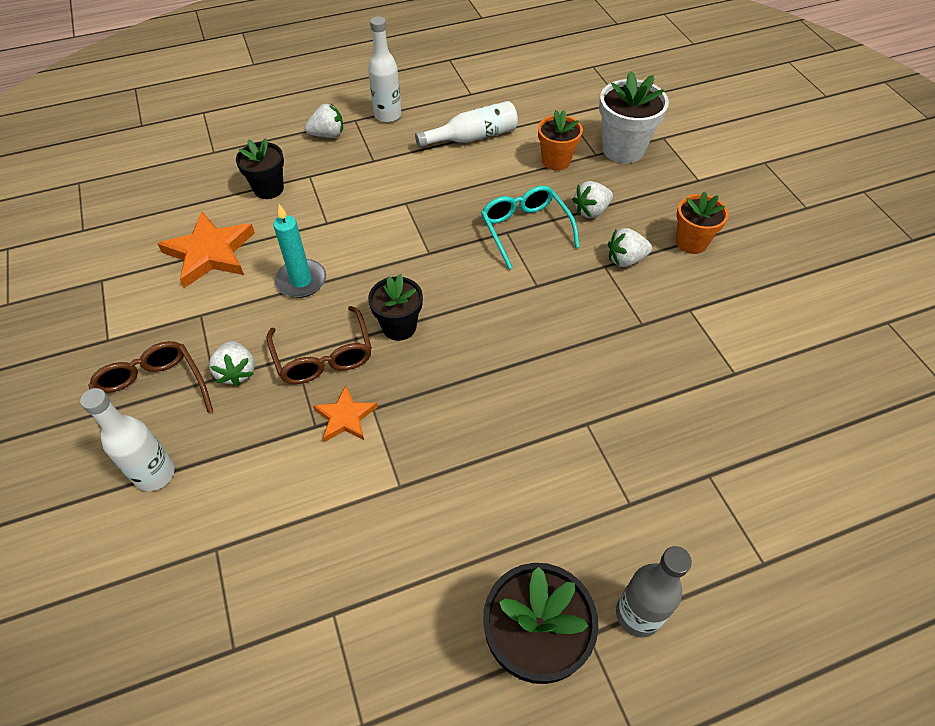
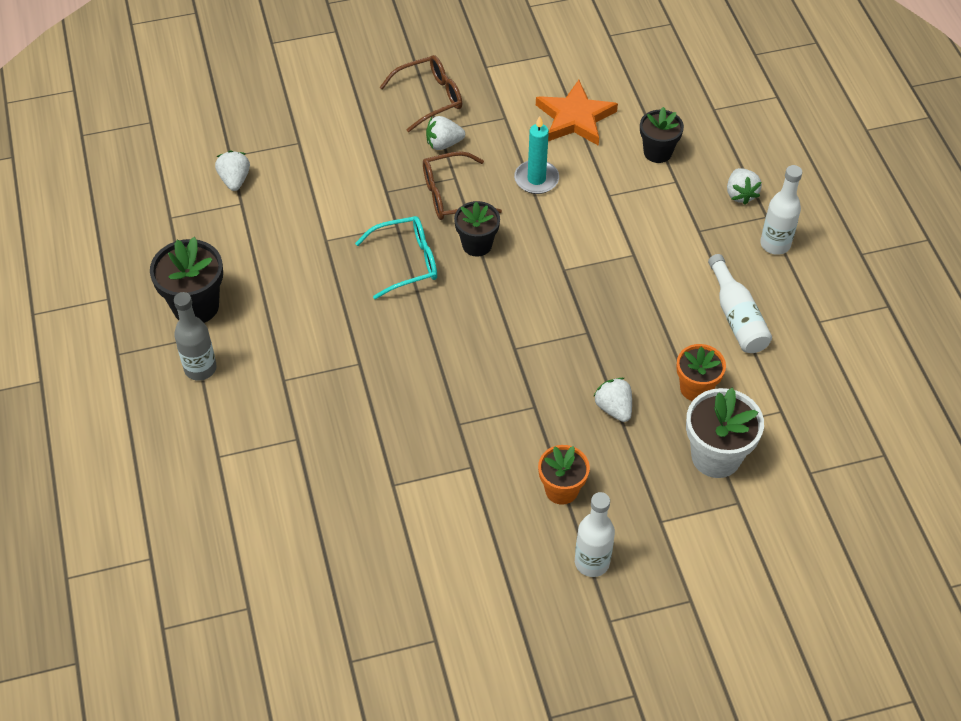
camera: 95 degrees right, 0 degrees up
(155, 474) = (361, 107): white bottle -> white bottle (592, 562)
(345, 417) = (391, 209): orange star -> none
(525, 229) = (590, 347): turquoise glasses -> turquoise glasses (406, 262)
(625, 259) = (541, 426): white strawberry -> white strawberry (235, 180)

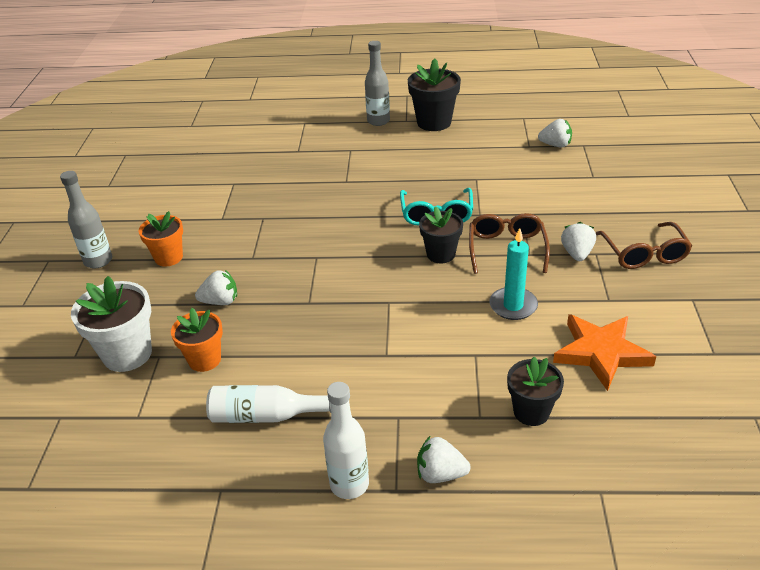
camera: 110 degrees right, 15 degrees down
(592, 562) = (98, 261): white bottle -> grey bottle

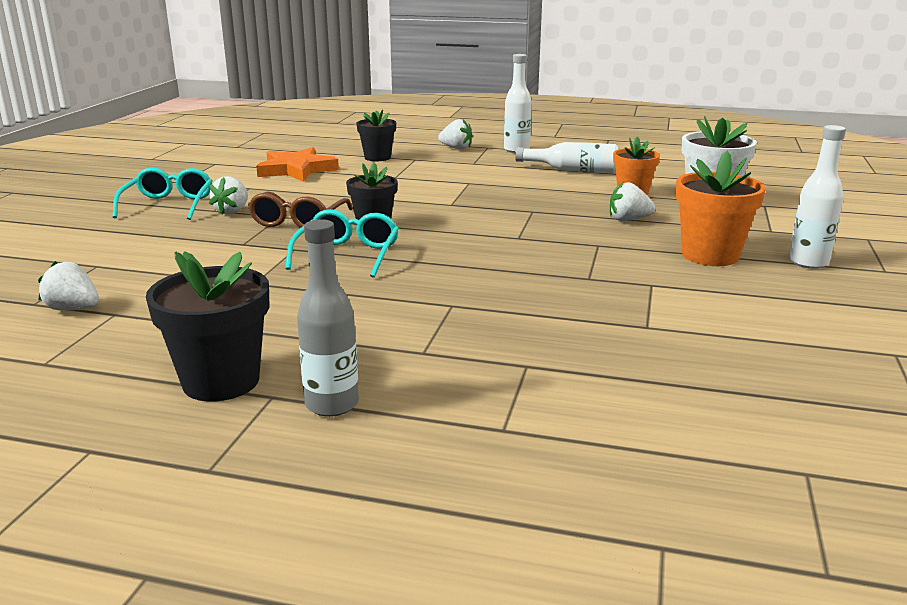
camera: 170 degrees left, 15 degrees down
(98, 261) = (808, 262): grey bottle -> white bottle
(168, 257) = (710, 255): orange flower pot -> orange flower pot, size x1.51
(513, 306) = (337, 192): turquoise candle -> none
(644, 254) = (169, 205): brown glasses -> turquoise glasses

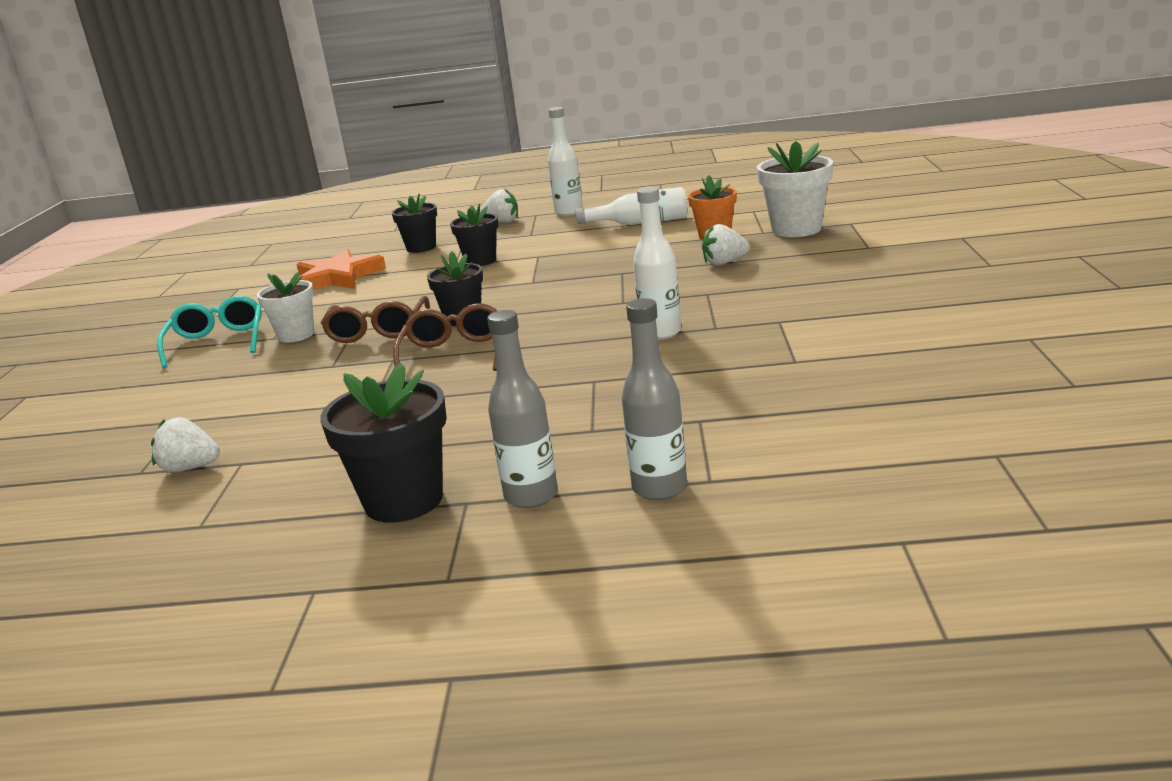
camera: 10 degrees left, 0 degrees up
(232, 211) = (296, 335): white strawberry -> white flower pot
(347, 254) = (454, 354): turquoise glasses -> brown glasses
(418, 178) = (480, 261): none -> black flower pot
(452, 425) = (659, 488): none -> grey bottle
(710, 255) = (821, 282): orange flower pot -> none
(808, 262) = (917, 271): white bottle -> white bottle (661, 332)

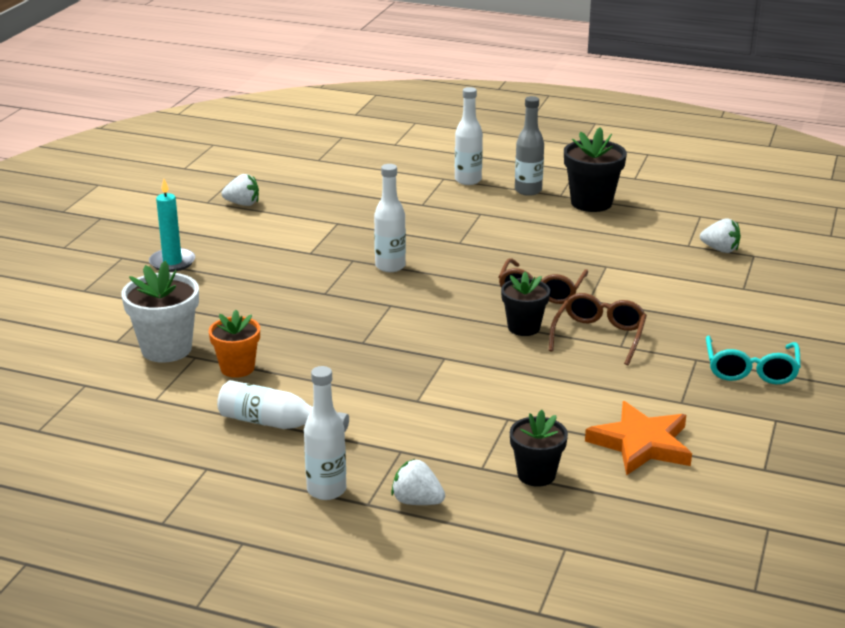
camera: 165 degrees left, 5 degrees up
(296, 335) = (674, 355): white flower pot -> none
(480, 261) = (478, 414): black flower pot -> none
(659, 488) = (468, 180): grey bottle -> white bottle
(724, 263) = (274, 324): white strawberry -> white strawberry (242, 204)
(923, 274) = (172, 262): none -> turquoise candle

